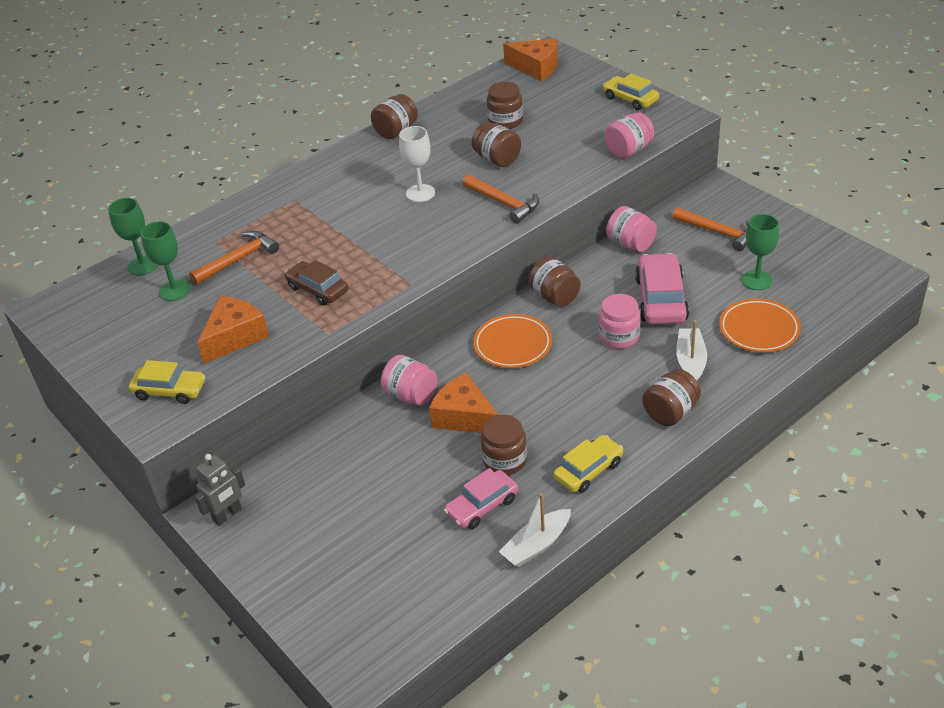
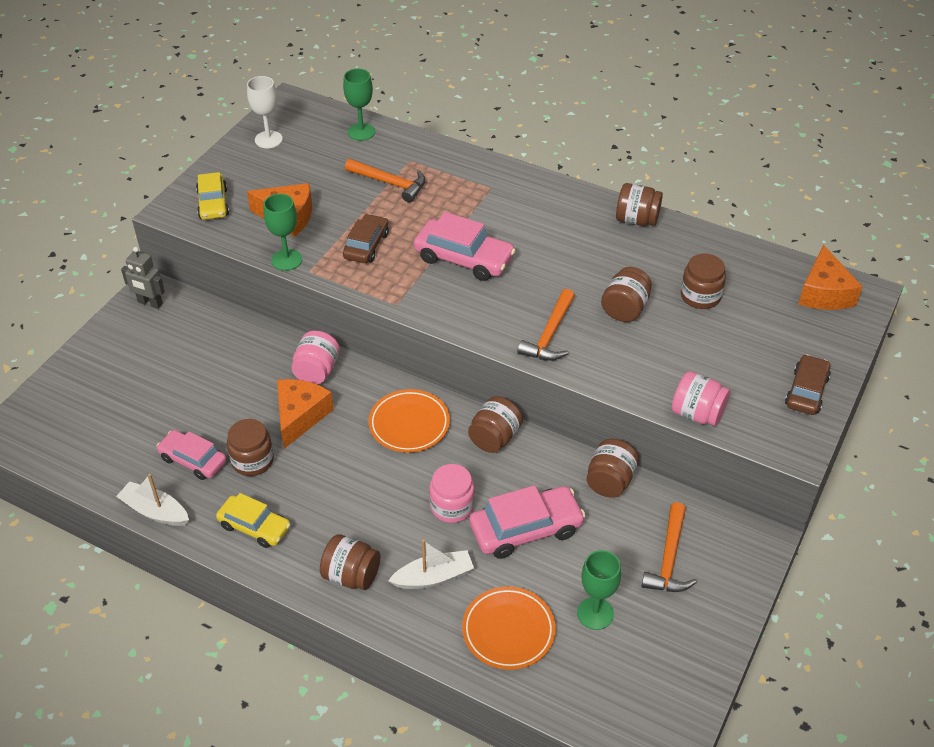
camera: 65 degrees right, 5 degrees up
(174, 290) = (335, 161): green goblet -> green goblet (286, 260)
(378, 232) = (464, 258): none -> pink car
(420, 193) = (539, 269): white goblet -> white goblet (268, 139)
(630, 99) = (806, 391): yellow car -> brown car
(631, 244) = (610, 481): pink jar -> brown jar

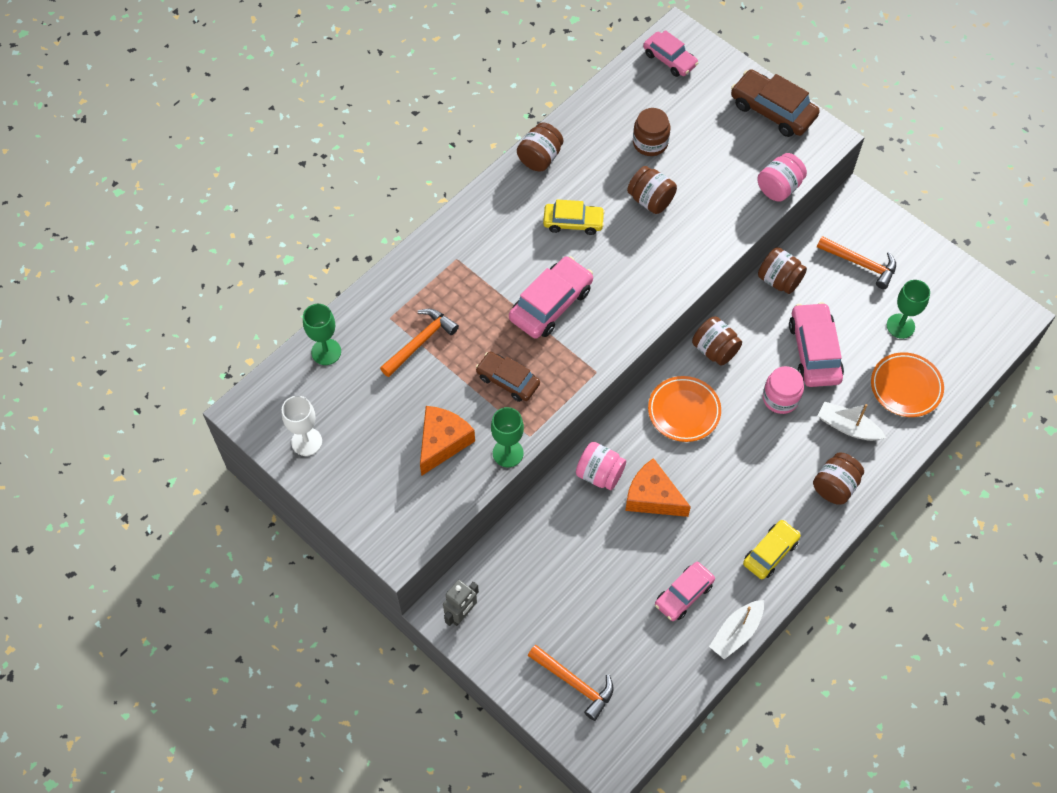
camera: 75 degrees left, 15 degrees up
(213, 203) = (398, 509): yellow car -> yellow car (573, 222)
(252, 461) = (696, 544): brown jar -> none
(433, 577) = (847, 427): white boat -> white boat turned 60 degrees counterclockwise
(549, 334) = (666, 263): orange hammer -> orange hammer (574, 683)
(806, 391) = (773, 110): brown car -> brown car, size x1.51
(824, 293) = (669, 59): orange cheese -> pink car

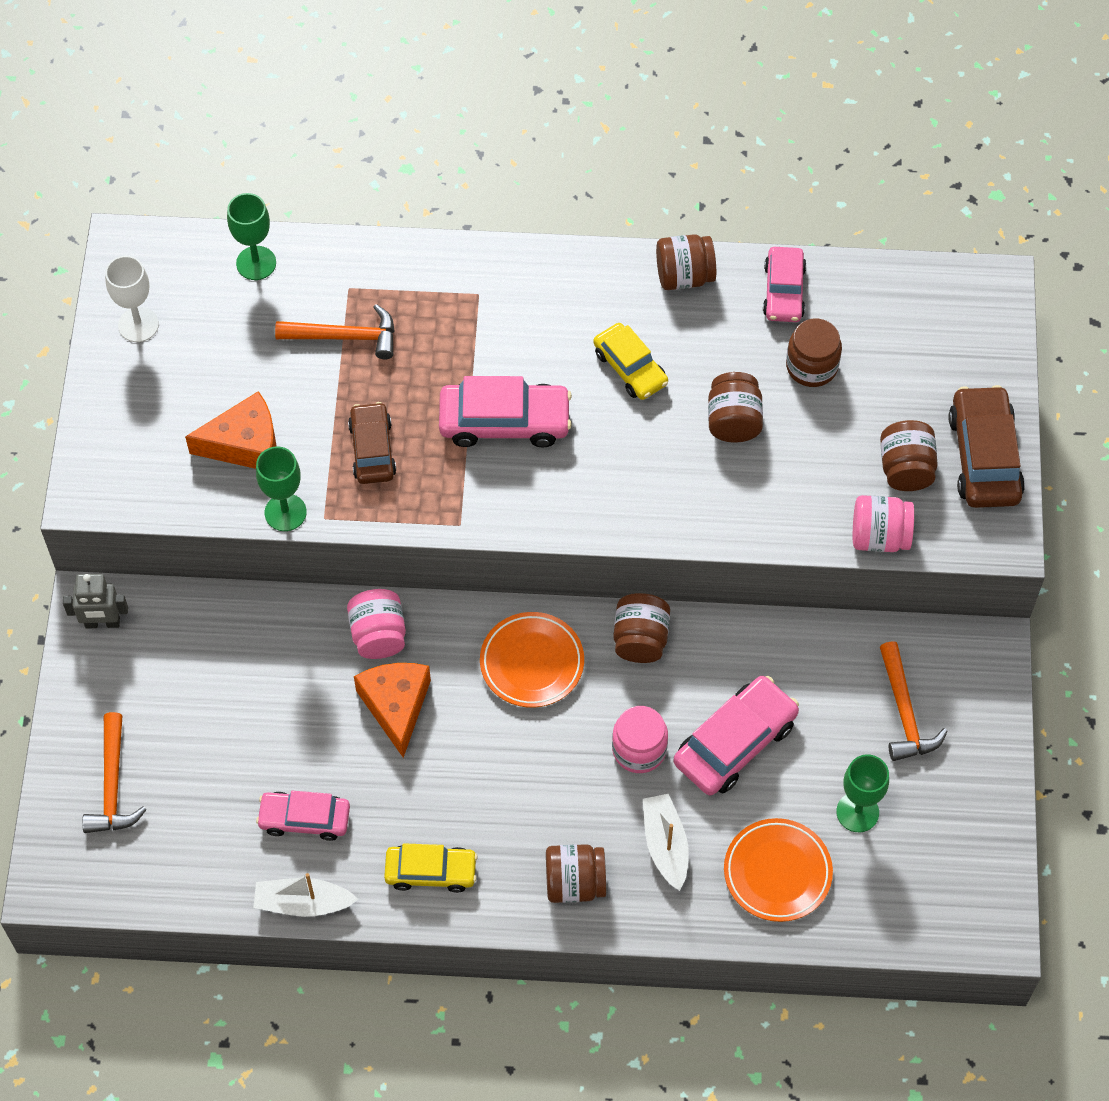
camera: 50 degrees right, 0 degrees up
(669, 59) = (949, 304): pink car -> pink car (783, 291)
(779, 280) = (797, 641): brown jar -> brown jar (906, 468)

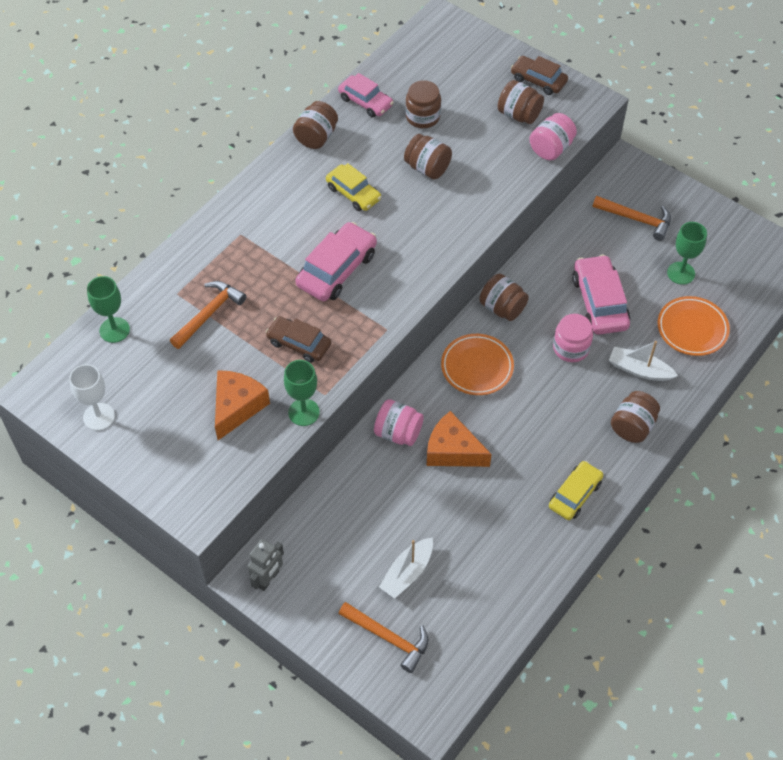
camera: 55 degrees left, 5 degrees down
(303, 903) = (548, 575): white boat -> white boat (407, 573)
(304, 819) = (492, 541): pink car -> none
(630, 368) = (353, 193): yellow car -> yellow car turned 45 degrees clockwise
(984, 456) = (538, 80): brown car -> brown car, size x0.66

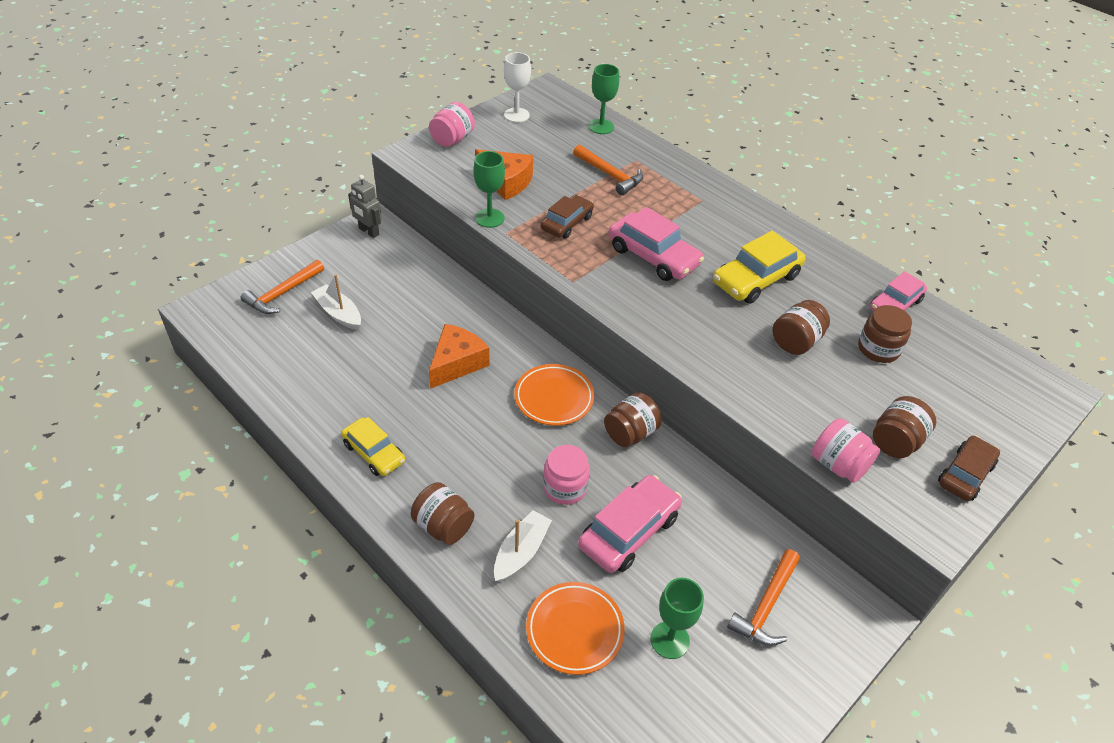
camera: 95 degrees right, 10 degrees down
(316, 137) = (835, 261): brown jar -> none
(353, 193) = (756, 279): yellow car -> yellow car, size x1.51
(398, 432) = (488, 327): pink jar -> pink jar (452, 139)
(600, 302) = (629, 531): pink car -> pink car turned 45 degrees counterclockwise

